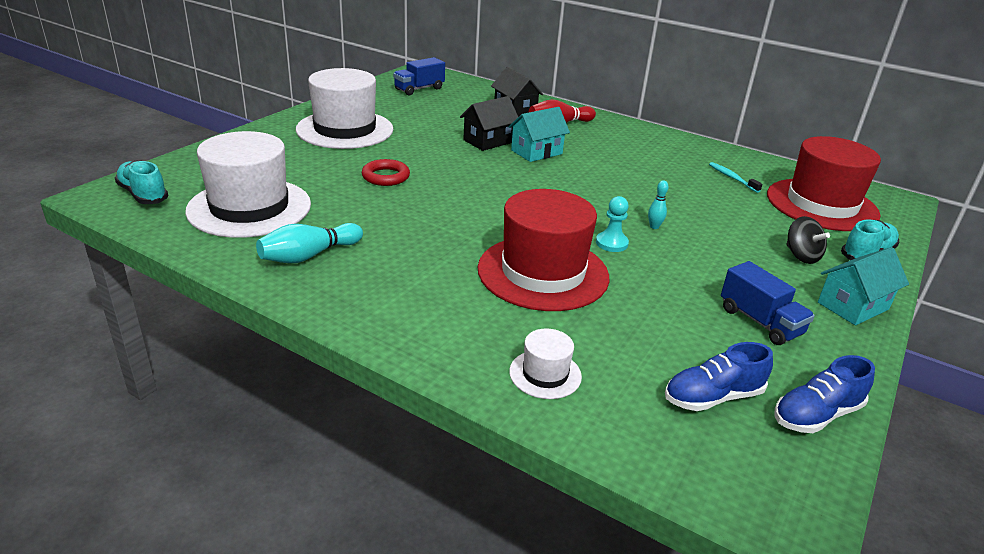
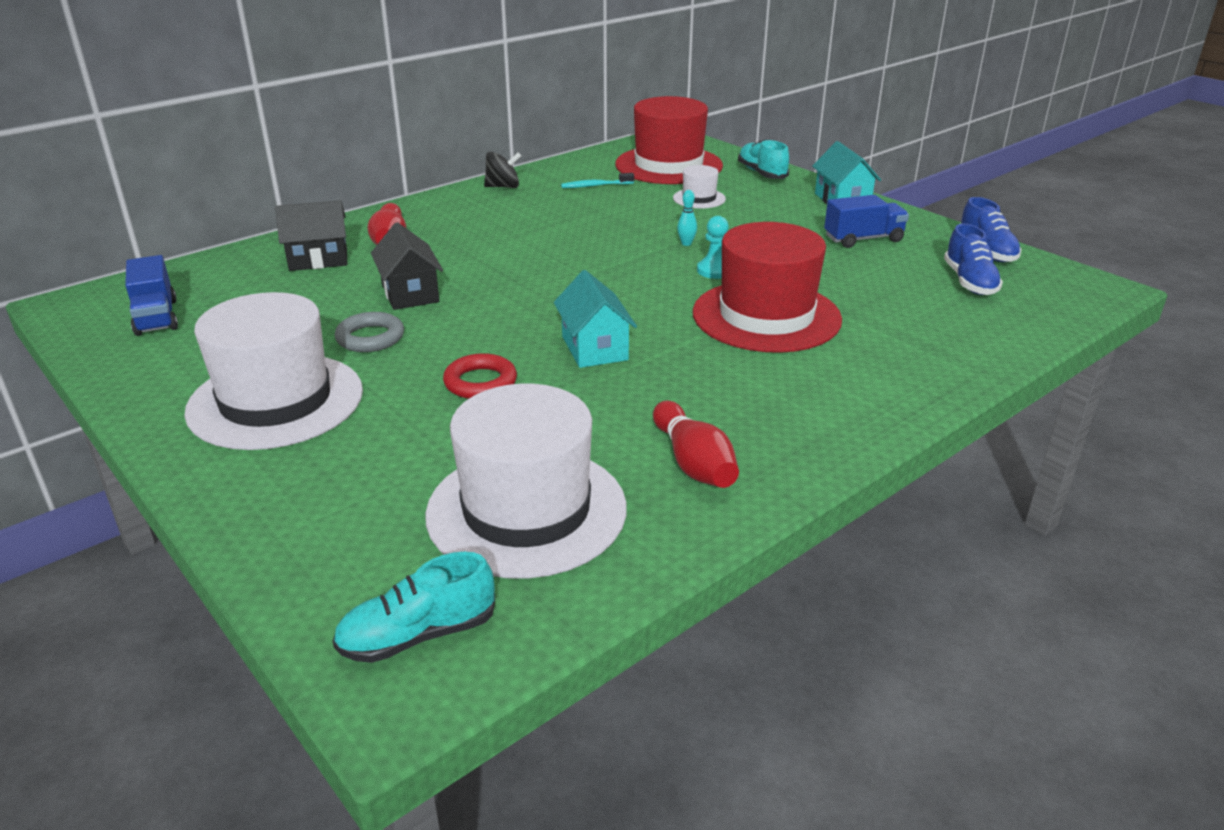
camera: 70 degrees left, 0 degrees up
(309, 256) = (693, 463): turquoise bowling pin -> red bowling pin
(424, 139) = (370, 338): none -> grey ring
(536, 152) = (467, 269): turquoise house -> turquoise house (594, 348)
(545, 374) = (944, 346): white hat -> white hat (699, 198)
(801, 256) = (760, 197): black spinning top -> black spinning top (503, 187)

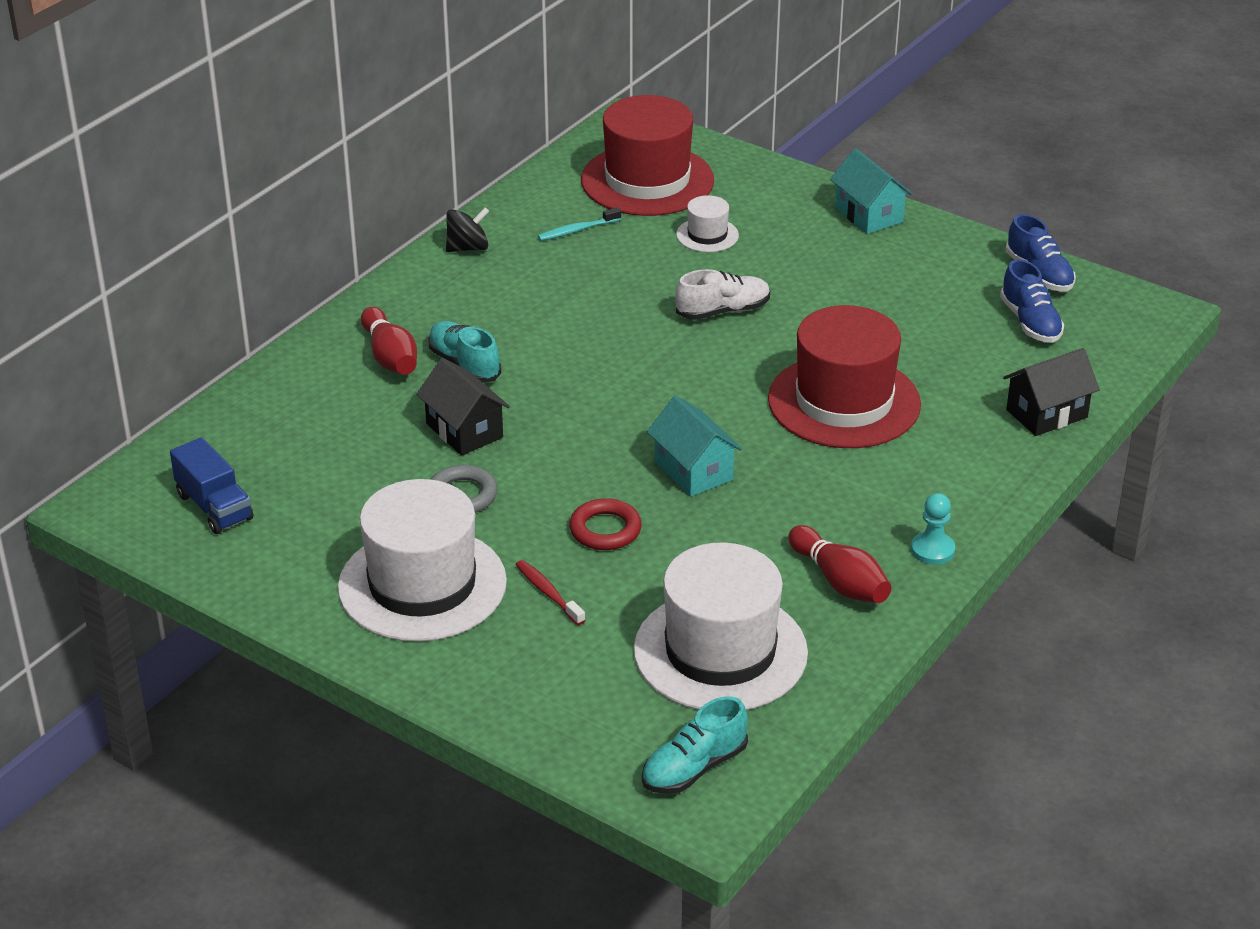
camera: 15 degrees left, 5 degrees up
(318, 259) = (329, 398): black house -> black house (1046, 414)
(387, 426) = (548, 593): none -> red toothbrush
(686, 243) = (723, 311): turquoise bowling pin -> white shoe
(714, 270) = (769, 347): turquoise pawn -> turquoise pawn (932, 550)
(762, 173) = (763, 180): turquoise shoe -> turquoise shoe (464, 364)
(863, 239) = (908, 275): blue truck -> none

